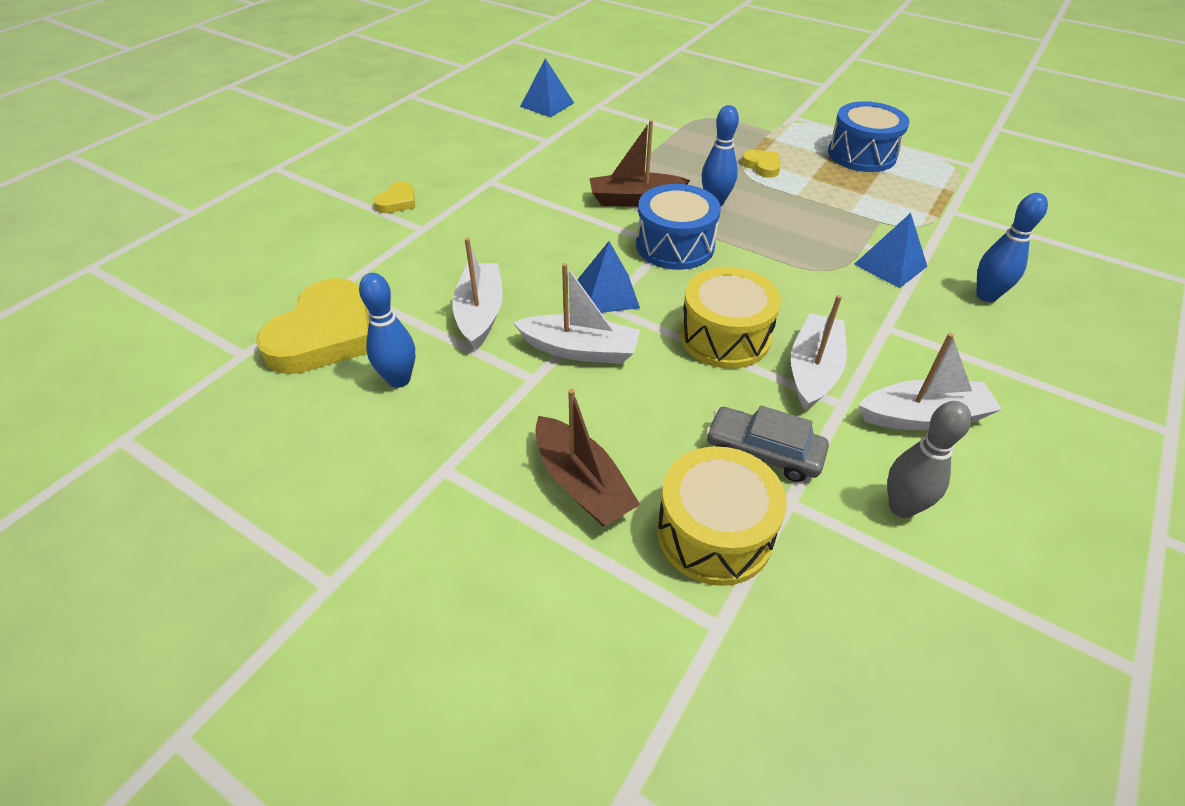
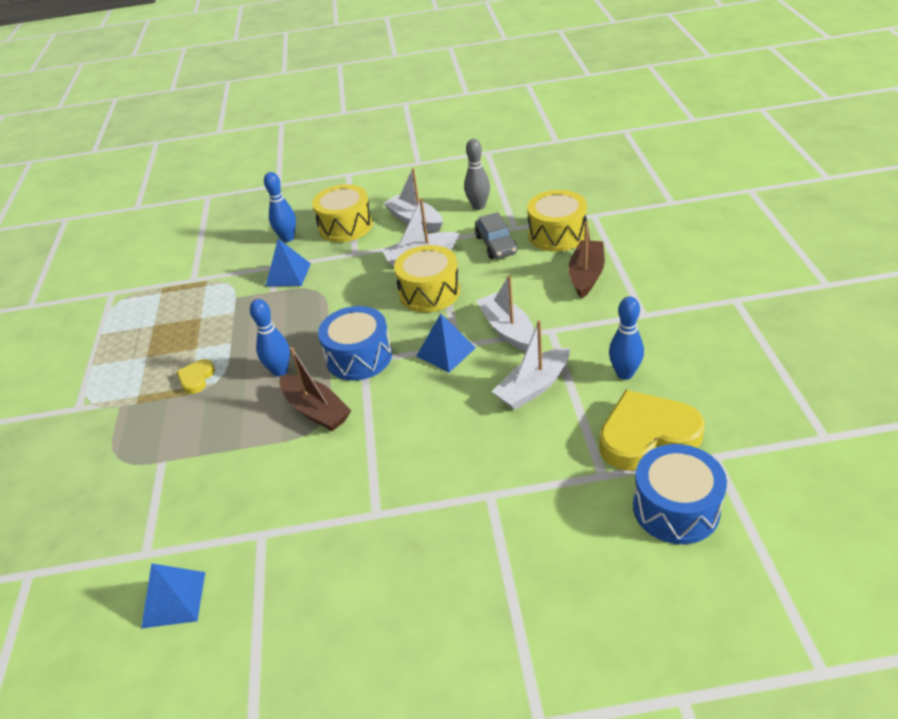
camera: 125 degrees left, 5 degrees down
(397, 202) = (475, 547): yellow heart -> none
(861, 154) = (132, 343): blue drum -> blue drum (676, 508)
(972, 350) = (345, 226): none -> yellow drum

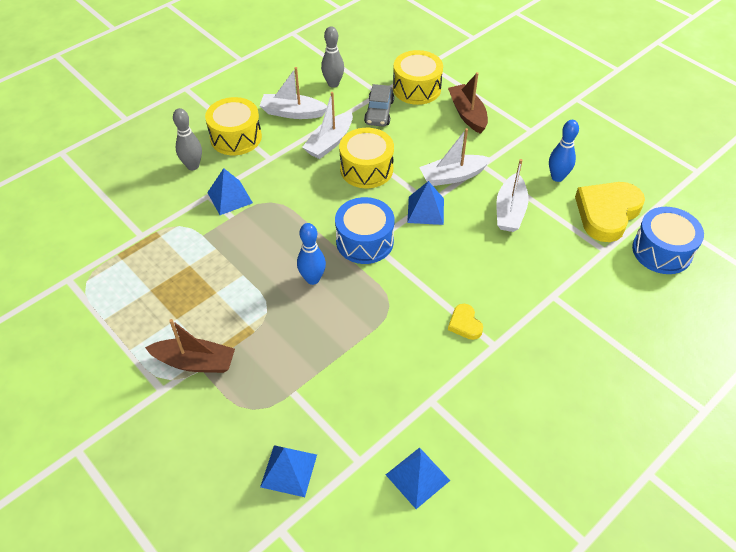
camera: 40 degrees left, 10 degrees up
(87, 527) = (289, 470): none -> blue pyramid
(196, 378) = (246, 316): yellow heart -> yellow heart (465, 324)
(287, 238) = (193, 166): blue bowling pin -> grey bowling pin
(316, 410) = (375, 295): brown boat -> brown boat (195, 362)
(496, 245) = (379, 112): grey car -> grey car turned 60 degrees clockwise
(507, 330) = (453, 176): white boat -> white boat turned 45 degrees counterclockwise

